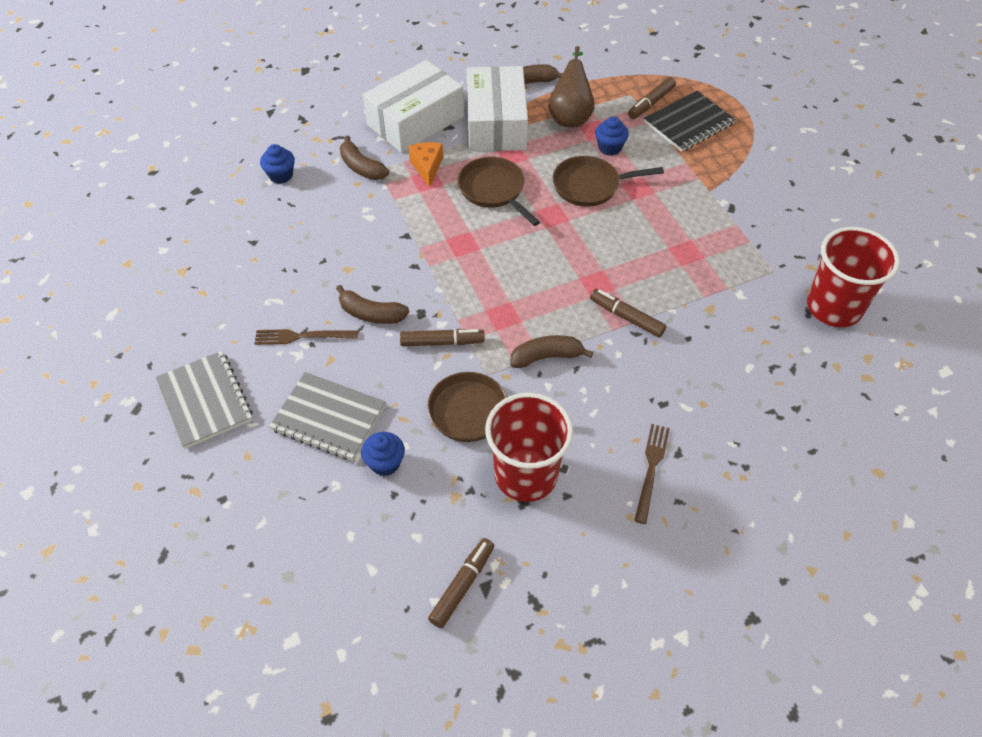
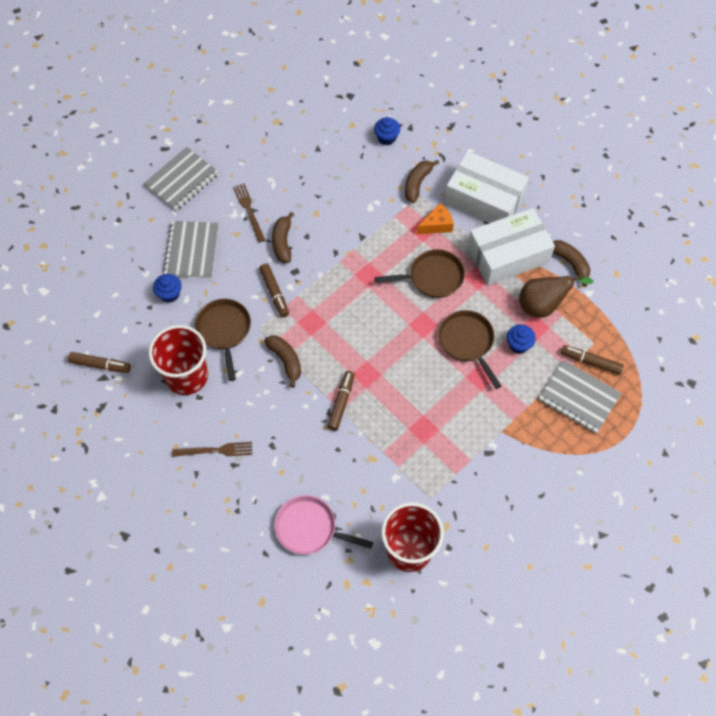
camera: 70 degrees right, 10 degrees up
(494, 190) = (432, 277): brown pan -> brown pan turned 45 degrees clockwise
(688, 123) = (579, 397): black notebook -> grey notebook
(787, 394) = (309, 528): none -> pink pan

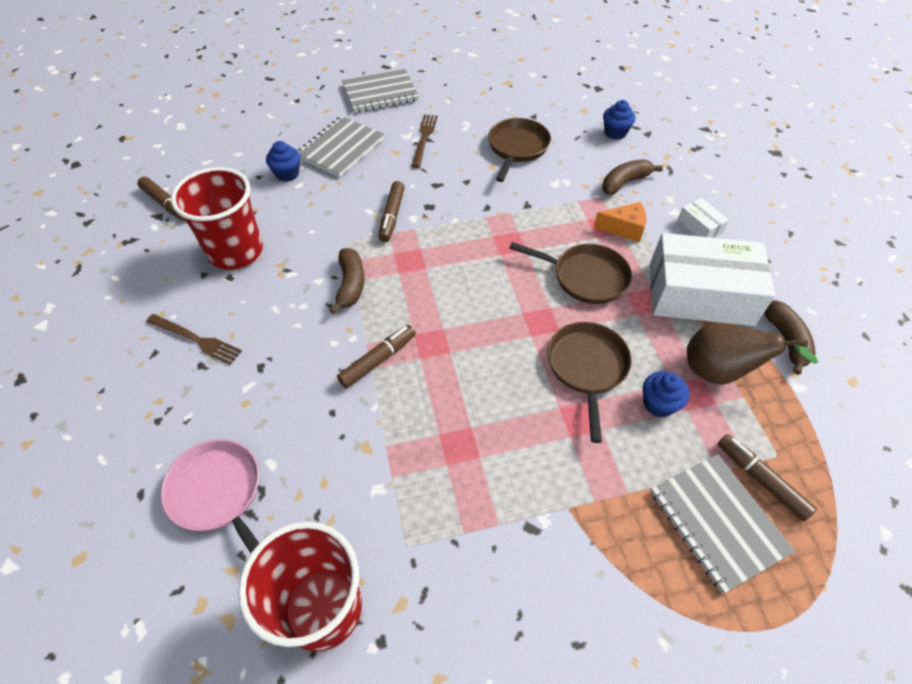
camera: 30 degrees right, 10 degrees down
(224, 331) = (311, 228): brown pan -> brown pan (517, 148)
(282, 242) = (437, 176): brown banana -> none
(484, 199) = (699, 226): white box -> white box, size x0.42

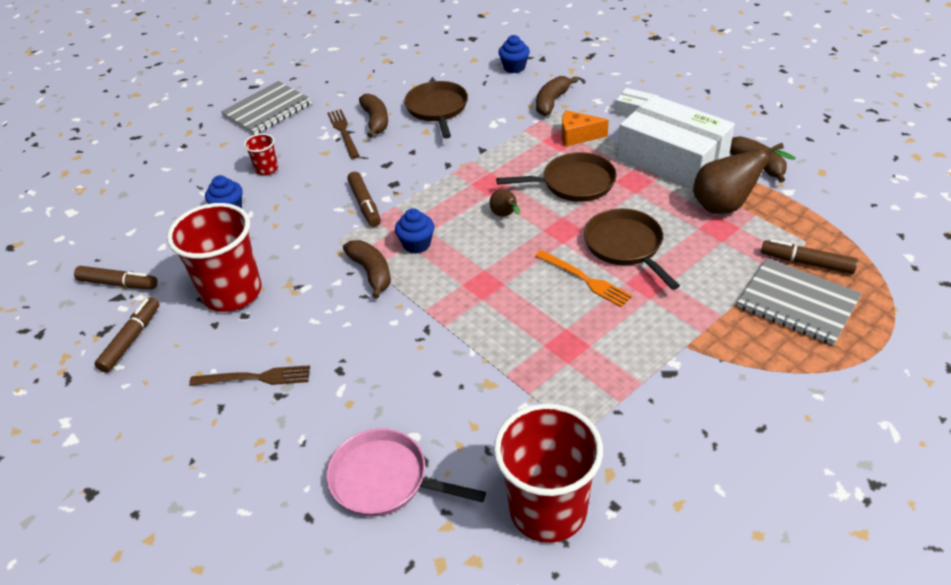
camera: 25 degrees left, 10 degrees down
(341, 148) = (266, 169): grey notebook -> red cup
(378, 360) = (446, 317): brown marker -> brown marker (131, 339)
(457, 138) = (376, 121): none -> brown banana
(500, 282) = (505, 215): none -> brown pear
(524, 384) = (585, 279): none -> orange fork
(624, 228) = (577, 136): orange cheese -> orange cheese turned 150 degrees counterclockwise
(658, 404) = (698, 247): blue cupcake -> blue cupcake (417, 244)
(700, 294) = (672, 159): white box -> white box turned 60 degrees clockwise

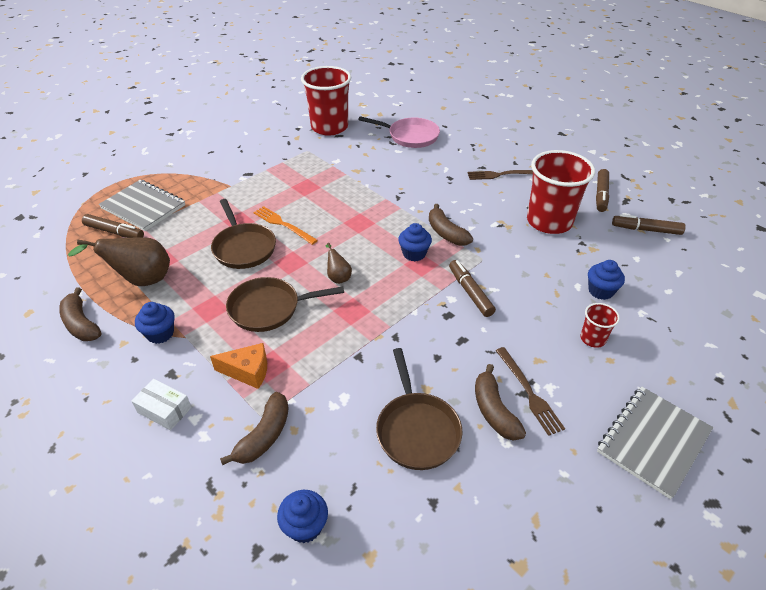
camera: 175 degrees right, 0 degrees up
(672, 159) = (160, 334): white box -> blue cupcake

